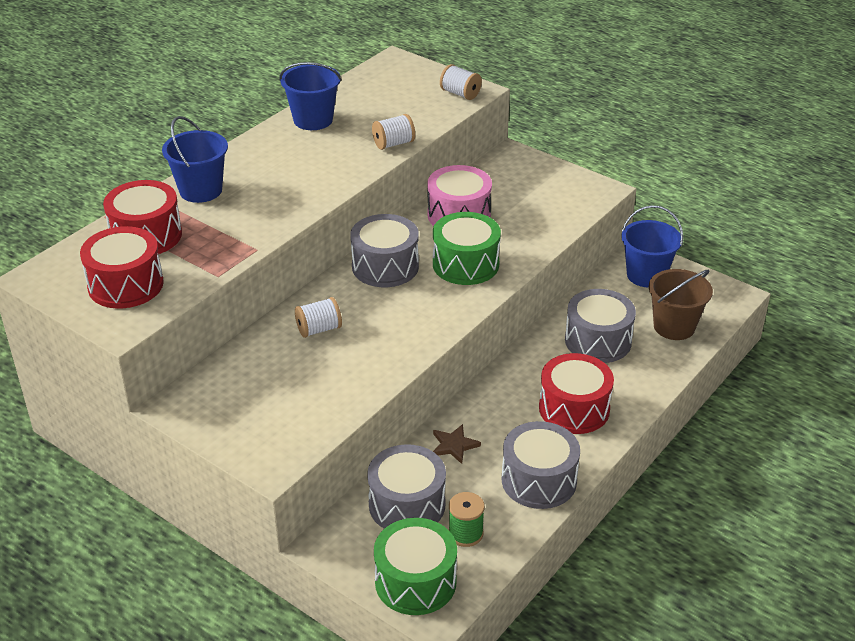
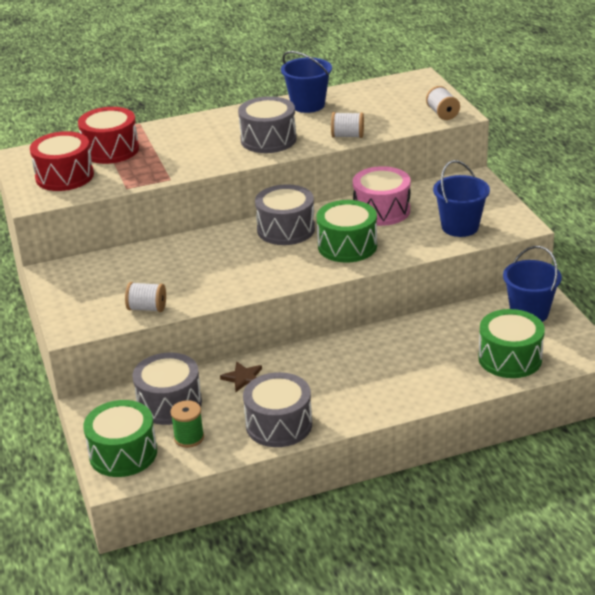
camera: 35 degrees right, 5 degrees down
(200, 190) = (177, 131): blue bucket -> blue bucket (460, 227)
(319, 329) = (193, 256): white spool -> white spool (147, 308)
(574, 409) = (360, 387): red drum -> none
(598, 341) = (433, 347): grey drum -> grey drum (268, 139)
(674, 326) = (510, 358): brown bucket -> green drum

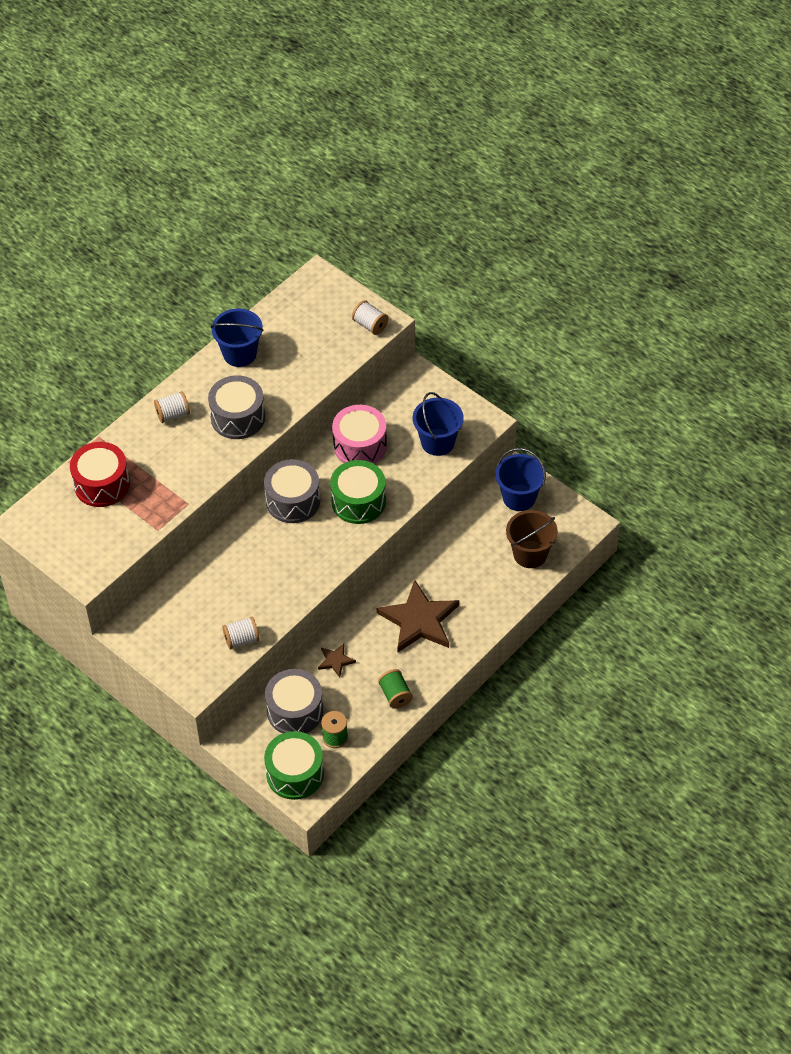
camera: 30 degrees left, 20 degrees up
(64, 176) = (88, 535): red drum -> none
(279, 425) = (395, 695): grey drum -> green spool
(347, 136) = (306, 387): white spool -> white spool (173, 414)
(352, 374) = (419, 620): none -> brown star
(510, 358) = (530, 554): green drum -> brown bucket

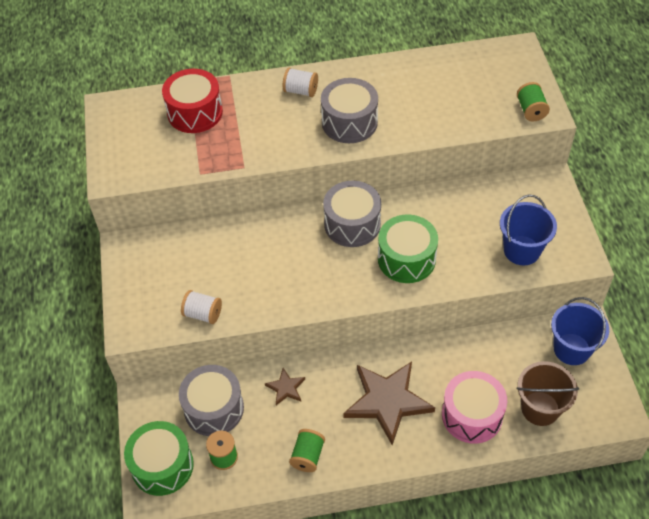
camera: 40 degrees right, 0 degrees up
(239, 354) = (398, 74): blue bucket -> none
(360, 445) = (449, 212): pink drum -> pink drum (472, 415)
(370, 325) = (531, 110): white spool -> green spool

